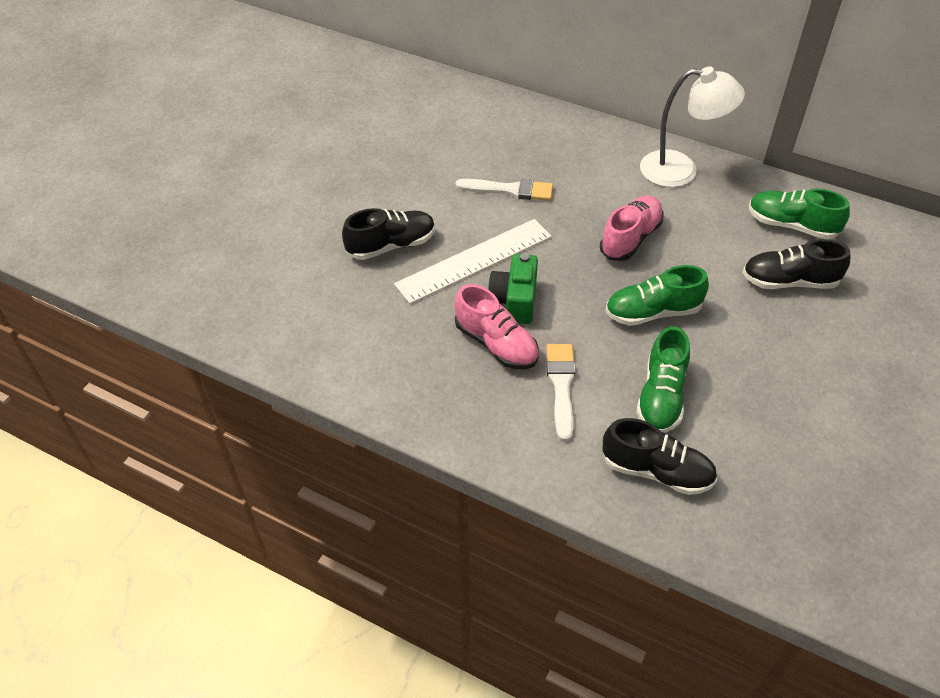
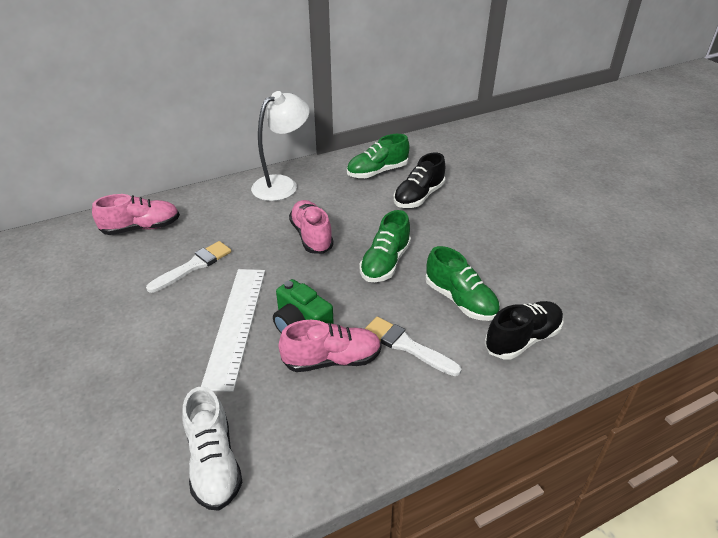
camera: 55 degrees left, 10 degrees down
(343, 334) = (214, 462): none -> white shoe
(391, 245) = (156, 367): black shoe -> none
(518, 127) = (141, 228): none -> pink shoe

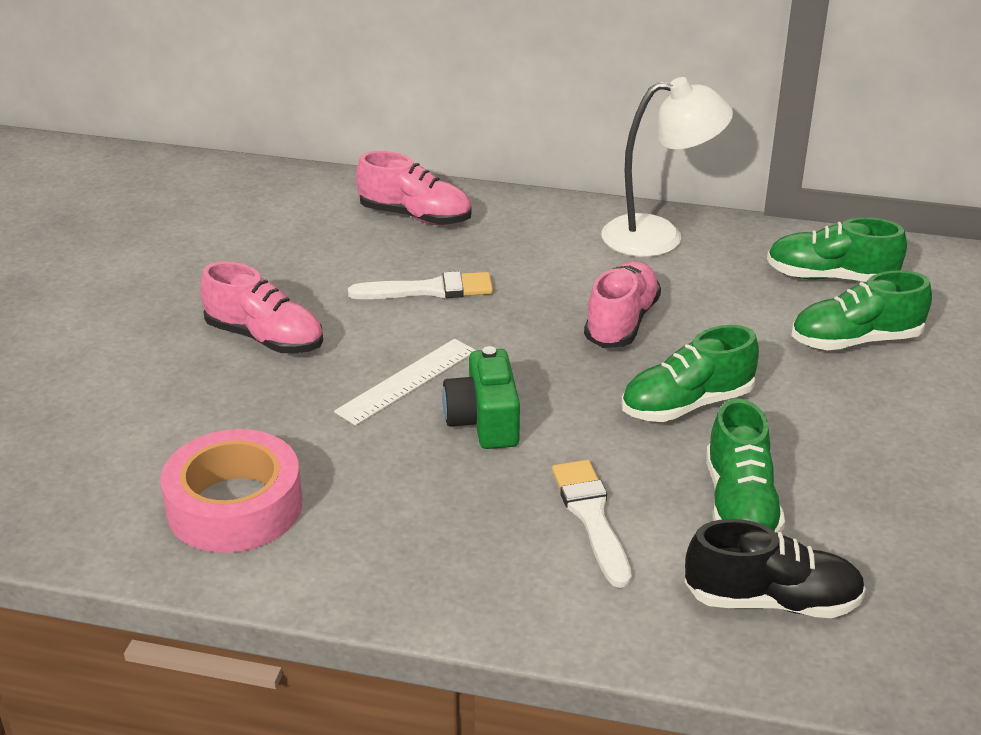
camera: 40 degrees right, 5 degrees down
(214, 462) = (234, 506): white shoe -> pink tape
(236, 324) = (407, 381): white ruler -> white ruler, size x0.66
(332, 360) = (476, 480): pink shoe -> pink shoe (265, 338)
(418, 197) = (855, 341): black shoe -> green shoe

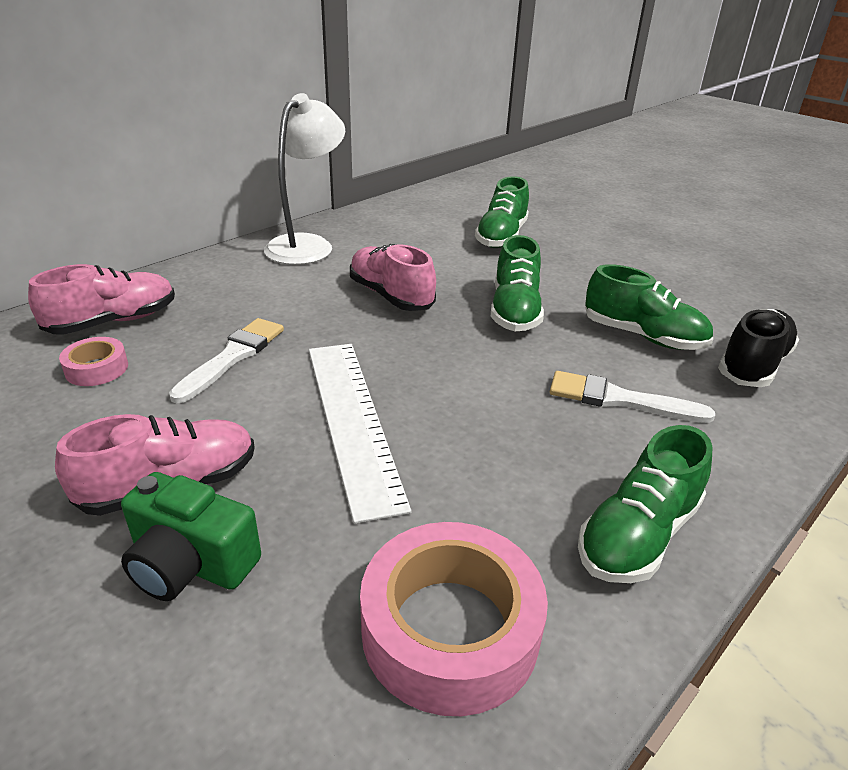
camera: 60 degrees left, 0 degrees up
(352, 244) = (96, 368): none -> pink tape
(407, 381) = (353, 420): white ruler -> white ruler, size x1.51
(484, 421) = (453, 402): green camera -> green camera (190, 563)
(831, 277) = (429, 218): green shoe -> green shoe (638, 535)

